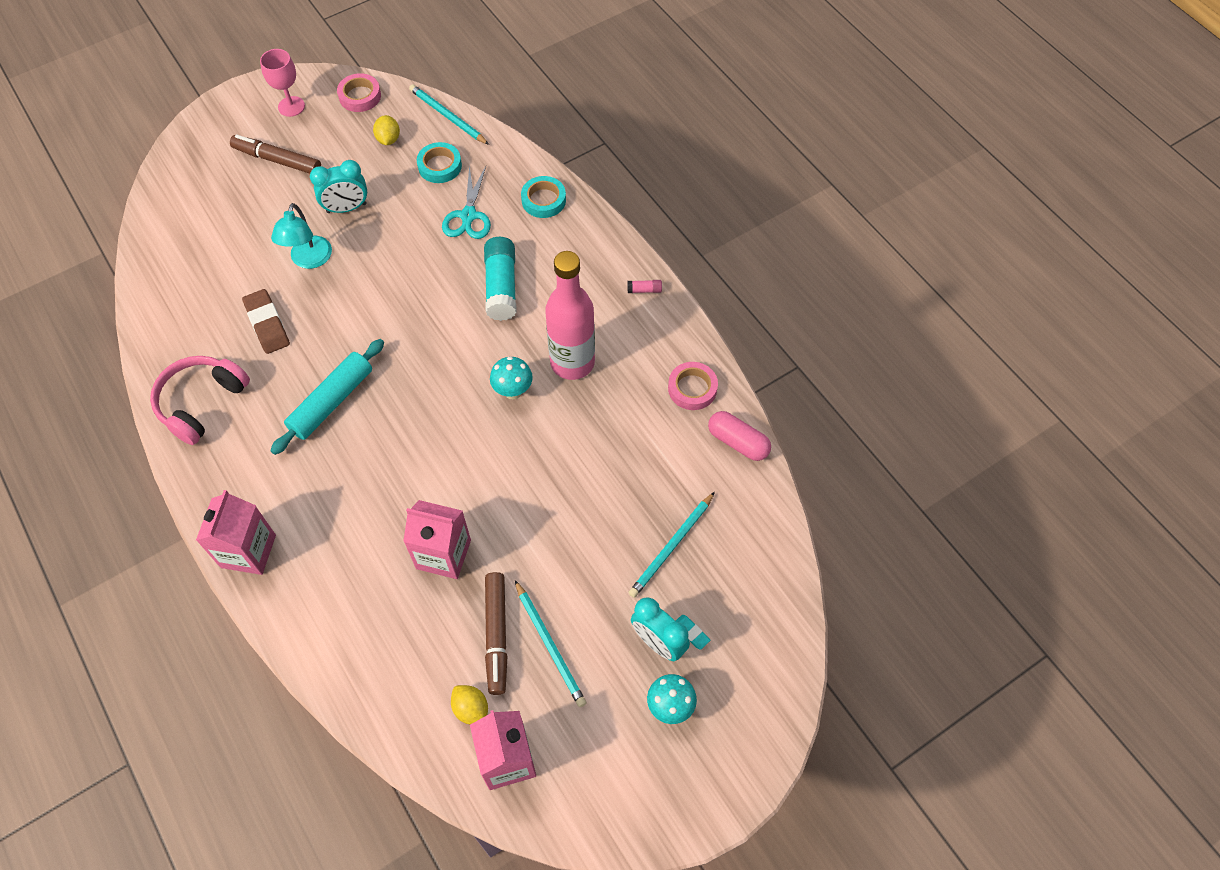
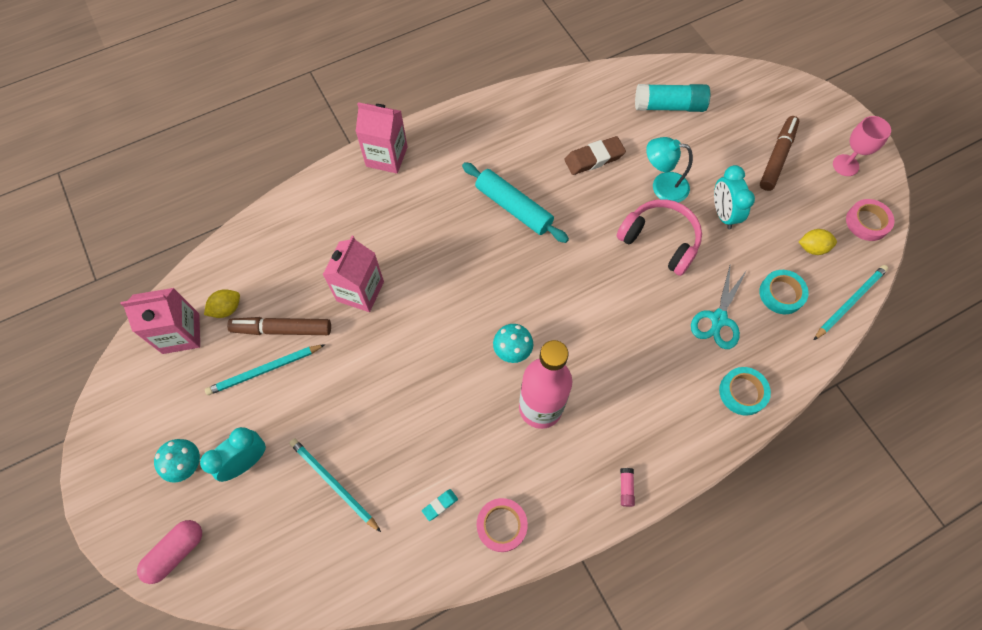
camera: 95 degrees right, 5 degrees up
(201, 403) = (520, 118): pink headphones -> pink headphones (660, 241)
(468, 216) = (718, 319): turquoise scissors -> turquoise scissors turned 75 degrees counterclockwise
(501, 286) = (632, 346): turquoise glue stick -> turquoise glue stick (669, 106)
(691, 633) = (248, 492): turquoise eraser -> turquoise eraser (440, 505)
(738, 442) = (435, 566): pink capsule -> pink capsule (176, 552)

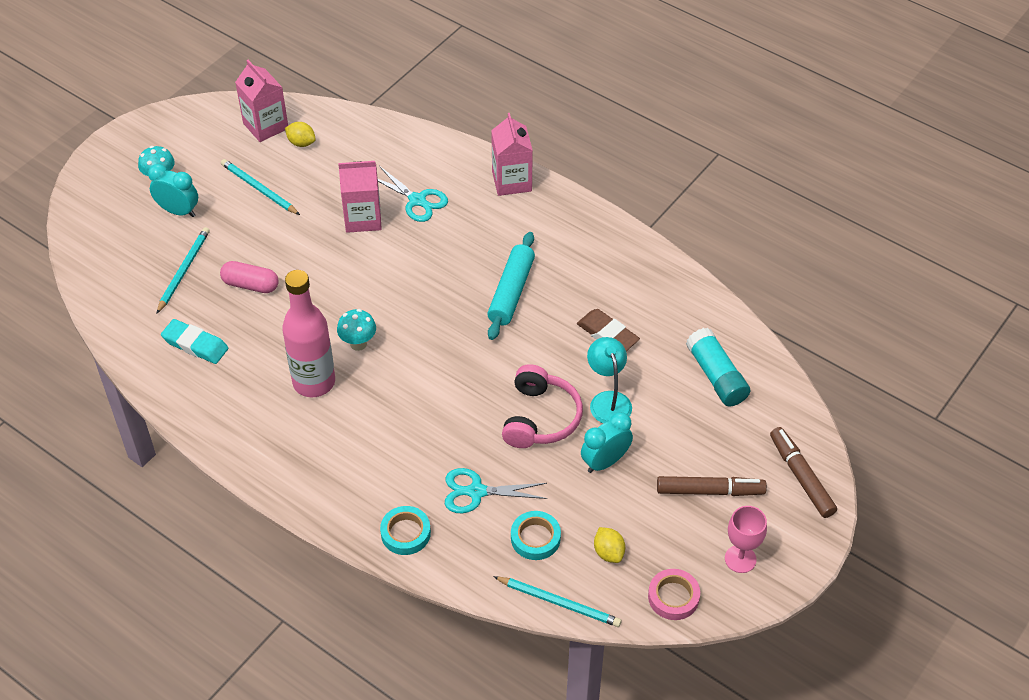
camera: 65 degrees right, 15 degrees down
(176, 552) = (92, 202): pink capsule -> pink capsule (250, 285)
(282, 329) = (301, 184): brown marker -> brown marker (801, 476)
(364, 238) = (417, 200): none -> turquoise scissors
(440, 505) = (195, 345): turquoise eraser -> turquoise eraser, size x1.98
(501, 525) = (195, 392): pink tape -> none
(626, 488) = (267, 469): pink glue stick -> none

